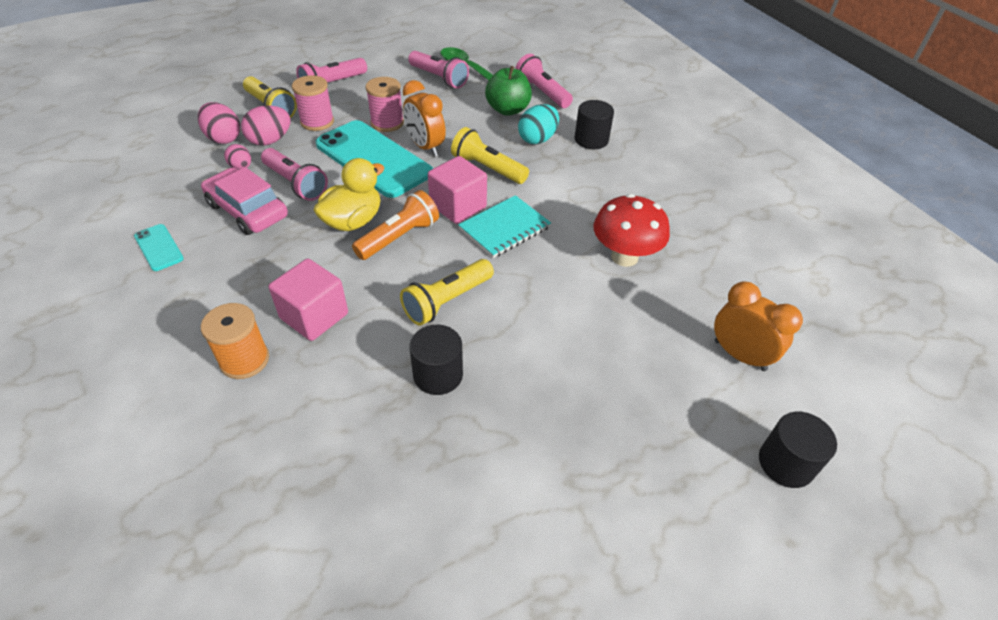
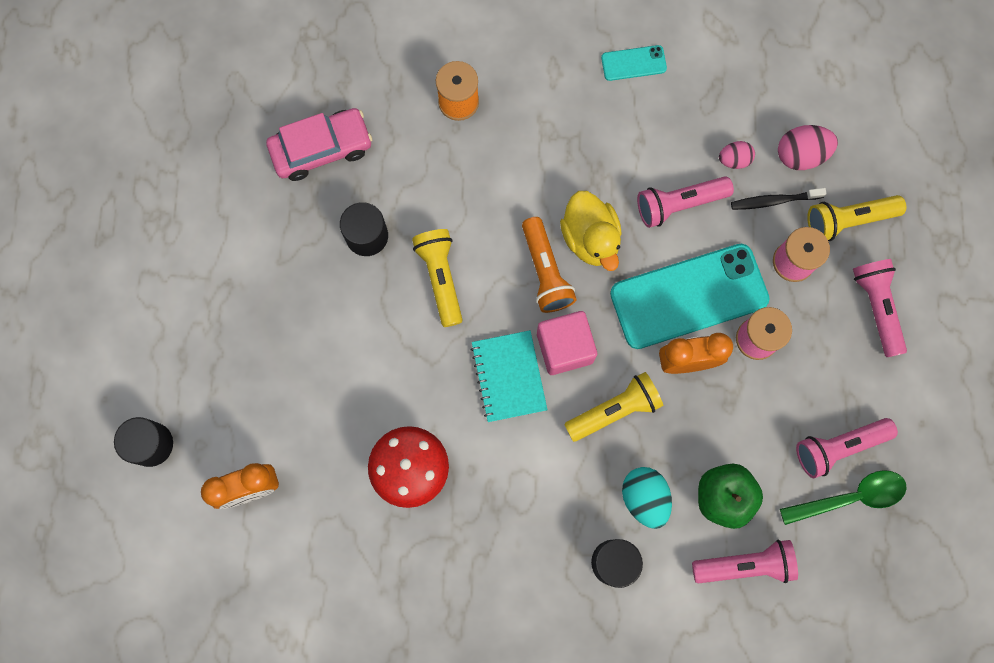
camera: 120 degrees right, 30 degrees up
(247, 210) = (654, 148): pink car -> pink car (321, 149)
(270, 141) = (774, 201): pink egg -> black toothbrush
(314, 316) = (479, 165): pink cube -> none

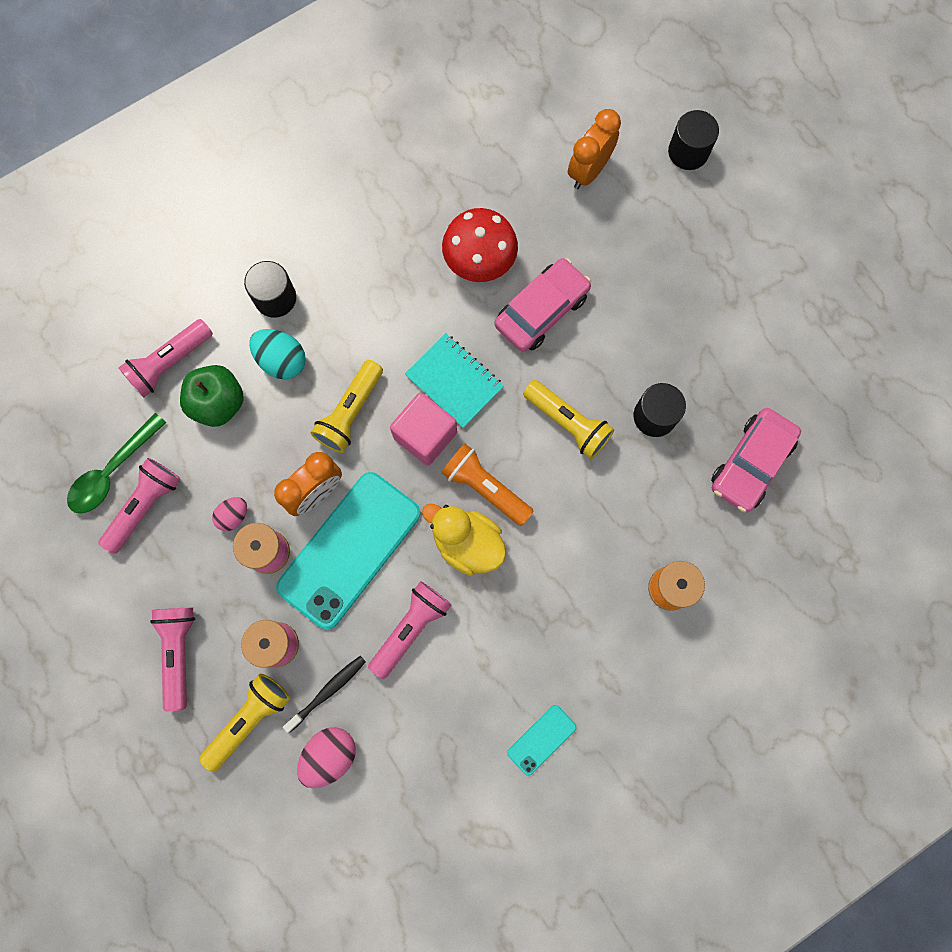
camera: 145 degrees right, 0 degrees up
(390, 388) = (541, 310): none -> pink car
(734, 160) = (388, 706): pink egg -> pink egg (233, 516)
(876, 307) = (179, 652): pink flashlight -> pink flashlight turned 135 degrees counterclockwise

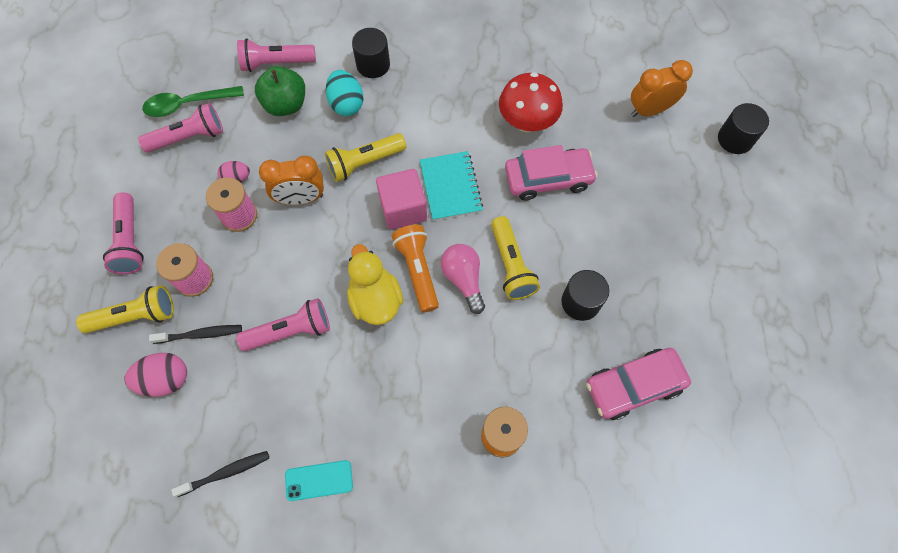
camera: 35 degrees right, 10 degrees down
(179, 652) = (130, 241): pink flashlight -> pink flashlight turned 135 degrees clockwise
(349, 549) = (292, 250): turquoise phone -> none
(454, 793) = (225, 472): none -> black toothbrush
(534, 467) = (463, 279): none -> pink light bulb

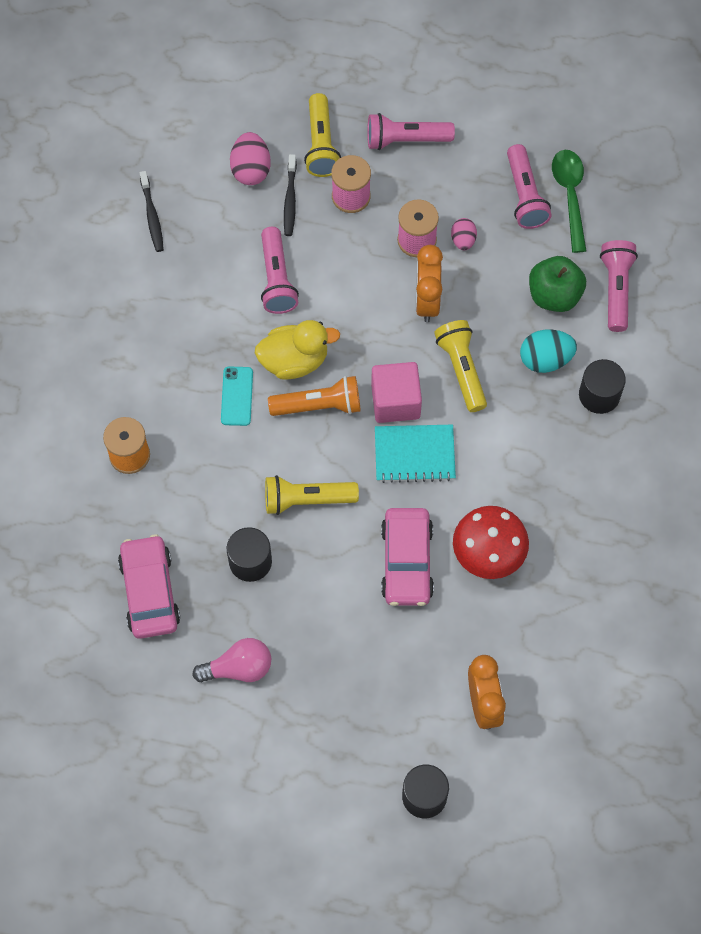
camera: 100 degrees right, 0 degrees up
(319, 480) = (127, 291): turquoise phone -> turquoise phone (237, 396)
(463, 279) = (300, 449): pink light bulb -> pink light bulb (238, 668)

